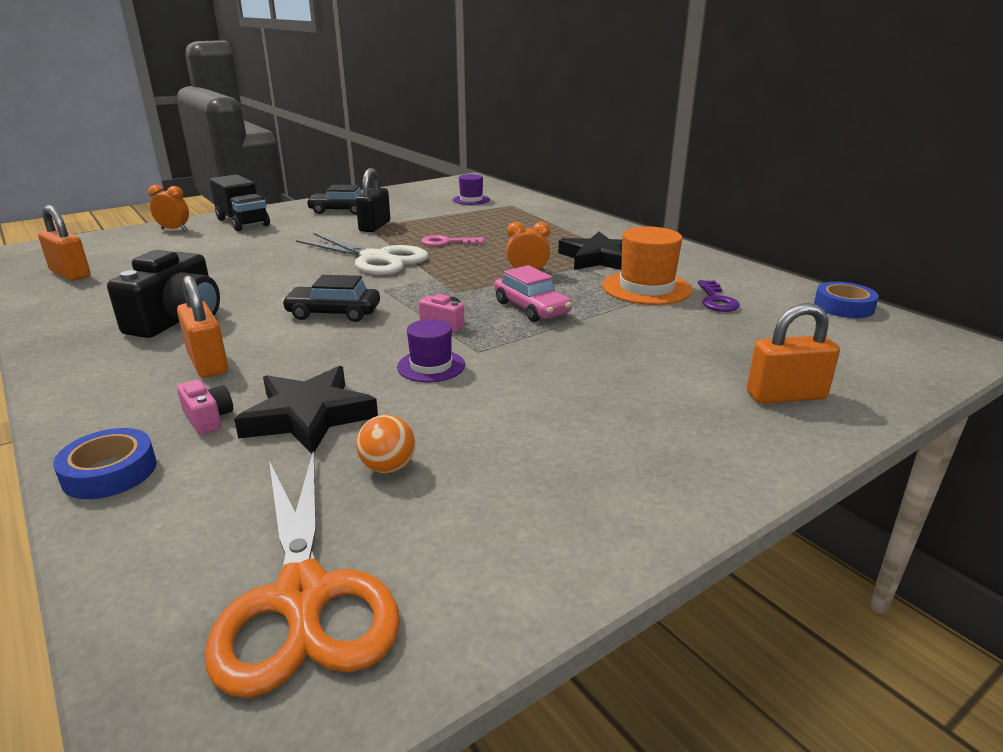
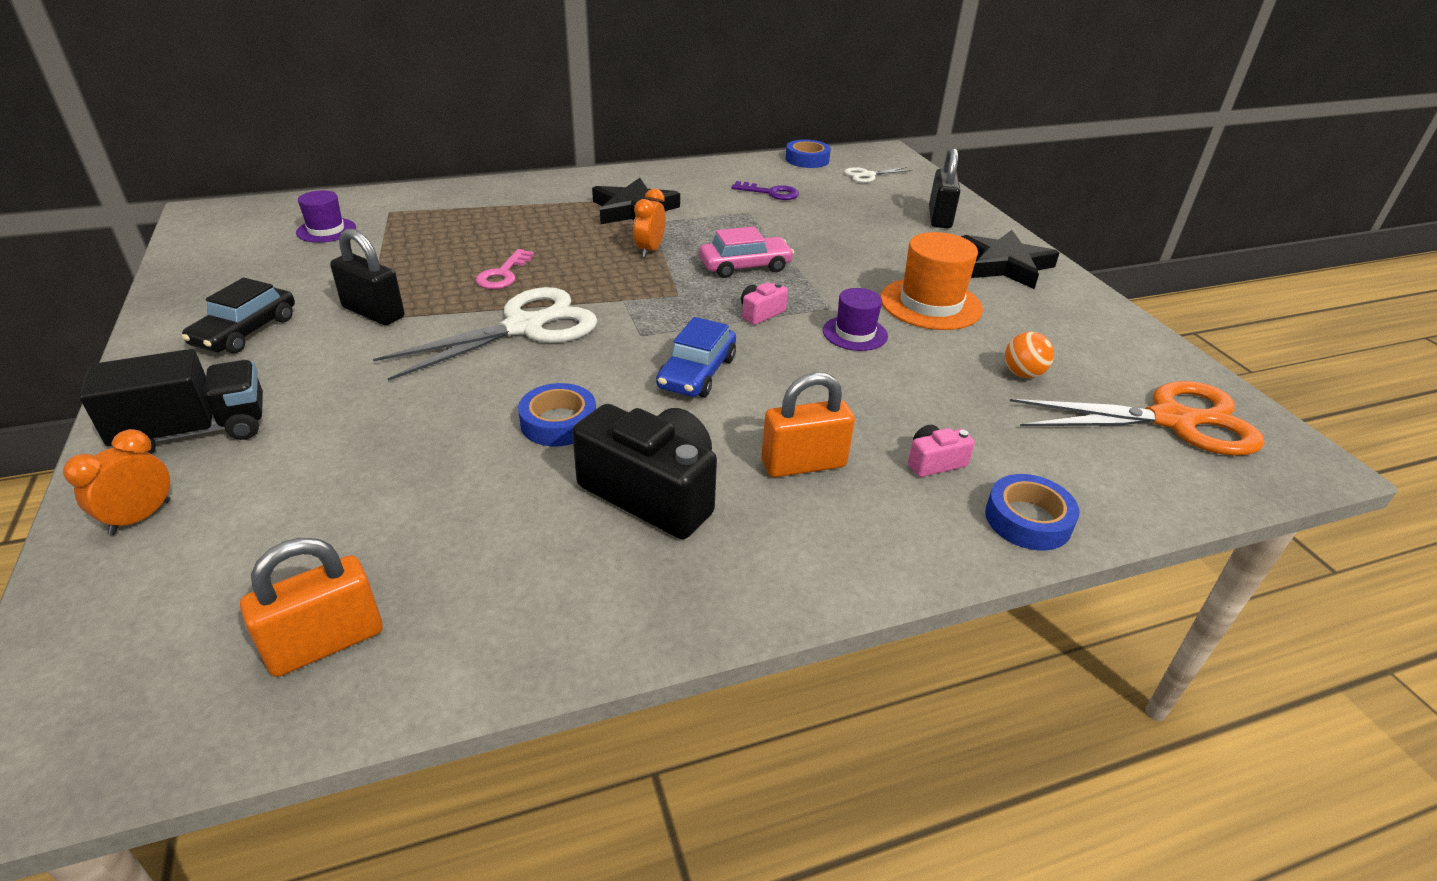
camera: 75 degrees left, 10 degrees up
(259, 285) = (559, 422): none -> blue tape
(309, 416) = (938, 404): black star -> black star (1004, 265)
(333, 313) = (697, 373): black car -> blue car
(646, 288) = (727, 210): orange hat -> orange hat (930, 304)
(786, 396) = (939, 218): orange padlock -> black padlock
(856, 342) = (868, 175): none -> white scissors

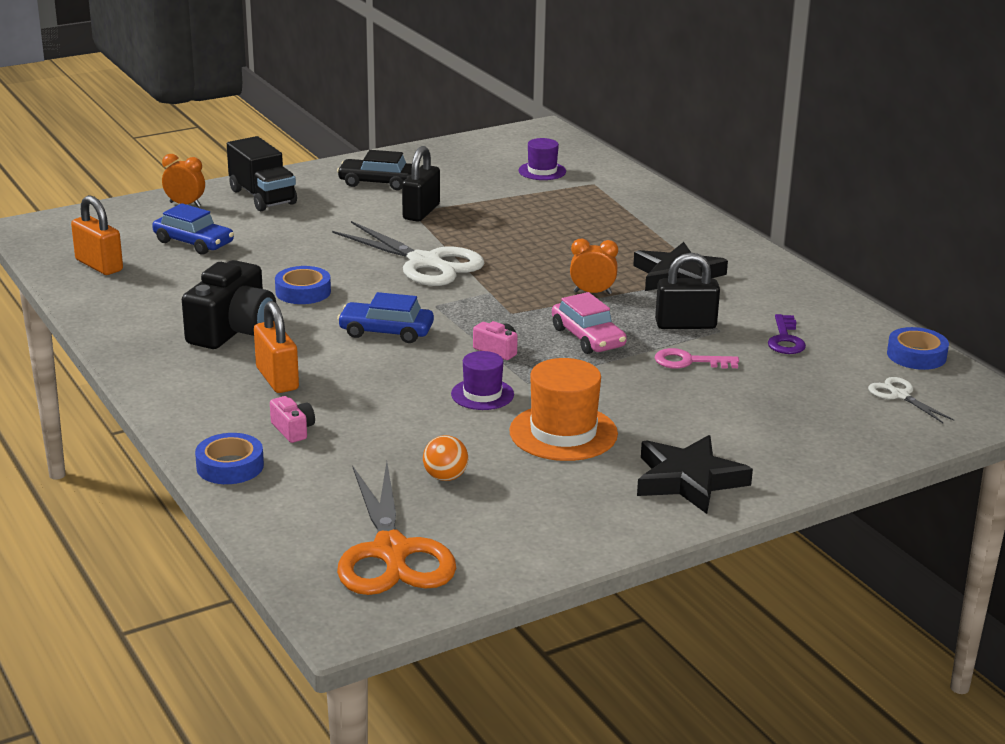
camera: 80 degrees right, 10 degrees down
(315, 515) = (193, 242): none -> blue car
(503, 274) = (507, 242): pink key -> pink key (689, 361)
(939, 218) = (798, 442): black padlock -> black padlock (685, 325)

